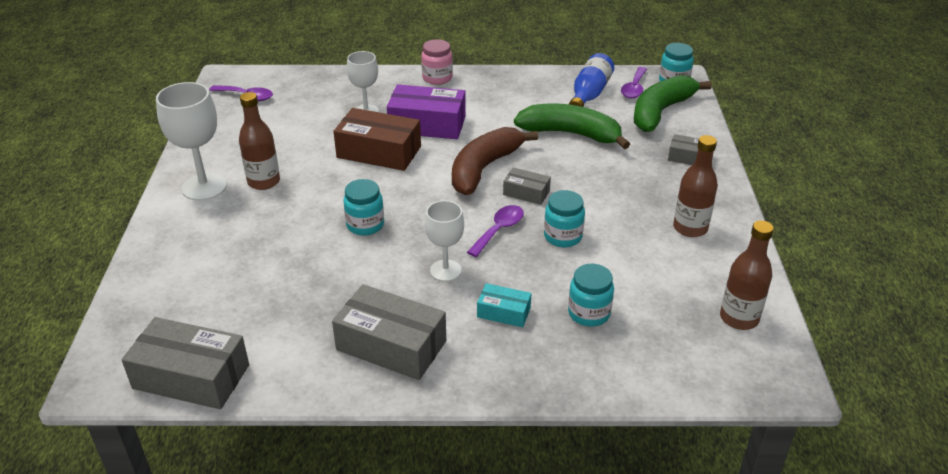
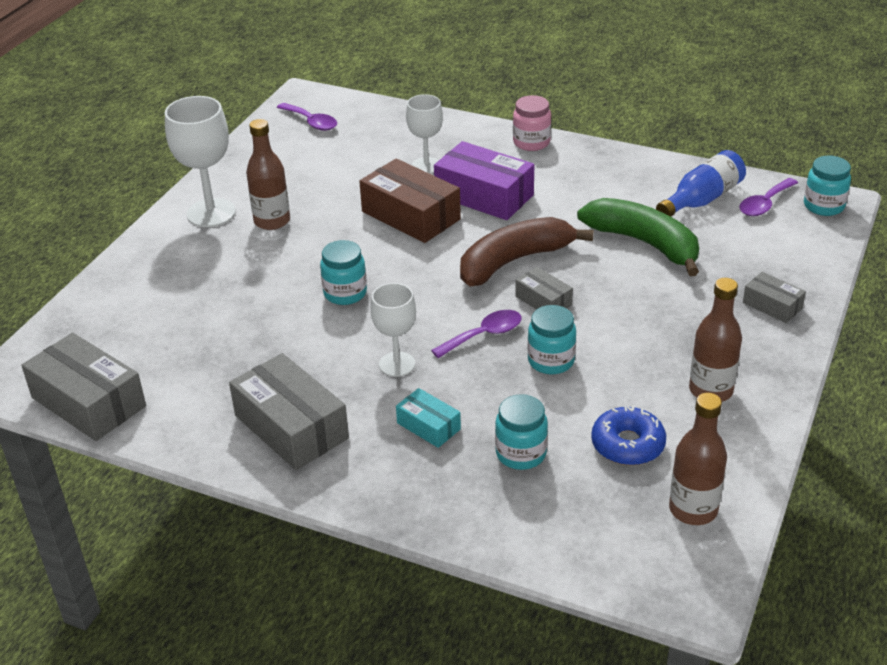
camera: 25 degrees right, 0 degrees up
(660, 111) = (778, 240): green banana -> none
(661, 284) = (627, 444): none -> blue donut

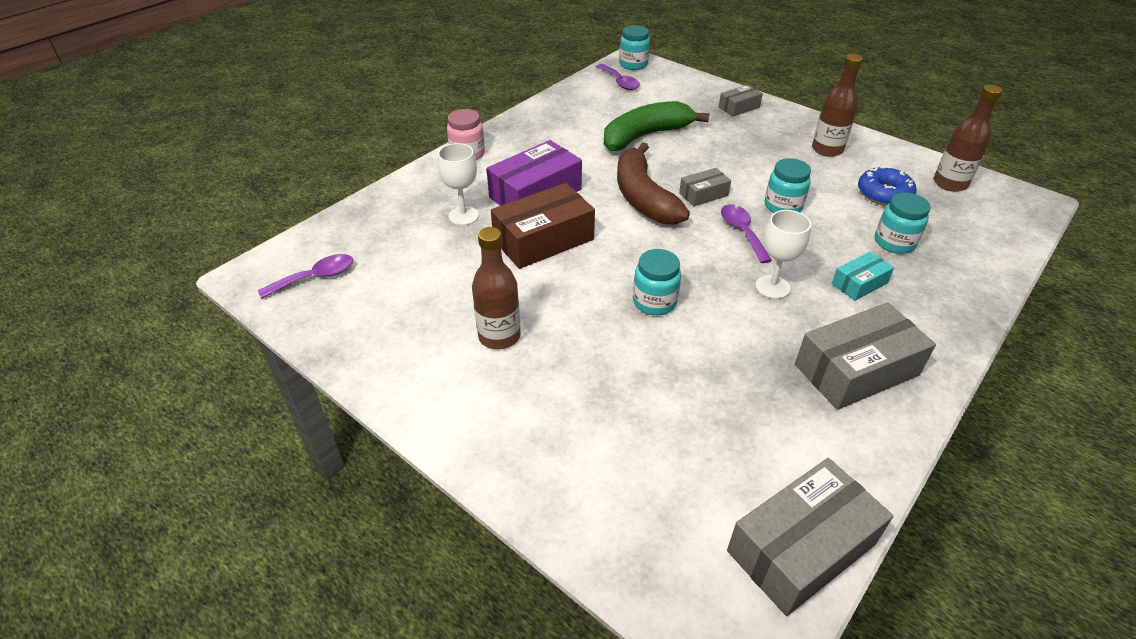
camera: 75 degrees left, 5 degrees up
(211, 213) = (452, 386): white goblet -> none
(701, 199) = (600, 102): blue bottle -> none

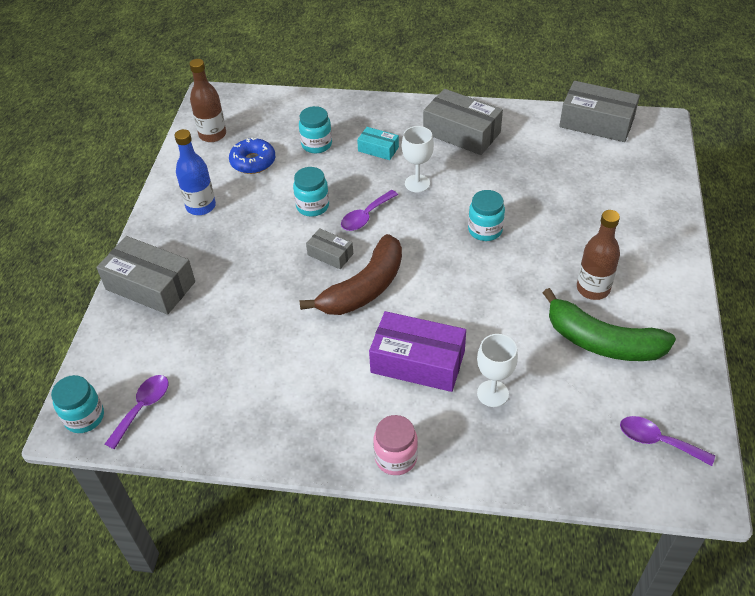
camera: 120 degrees left, 5 degrees up
(543, 240) = (474, 321): brown box -> none
(645, 136) = (256, 331): green banana -> green banana (602, 342)
(739, 107) = (150, 286): grey box -> grey box, size x1.91
(827, 150) = (201, 206): brown bottle -> blue bottle

